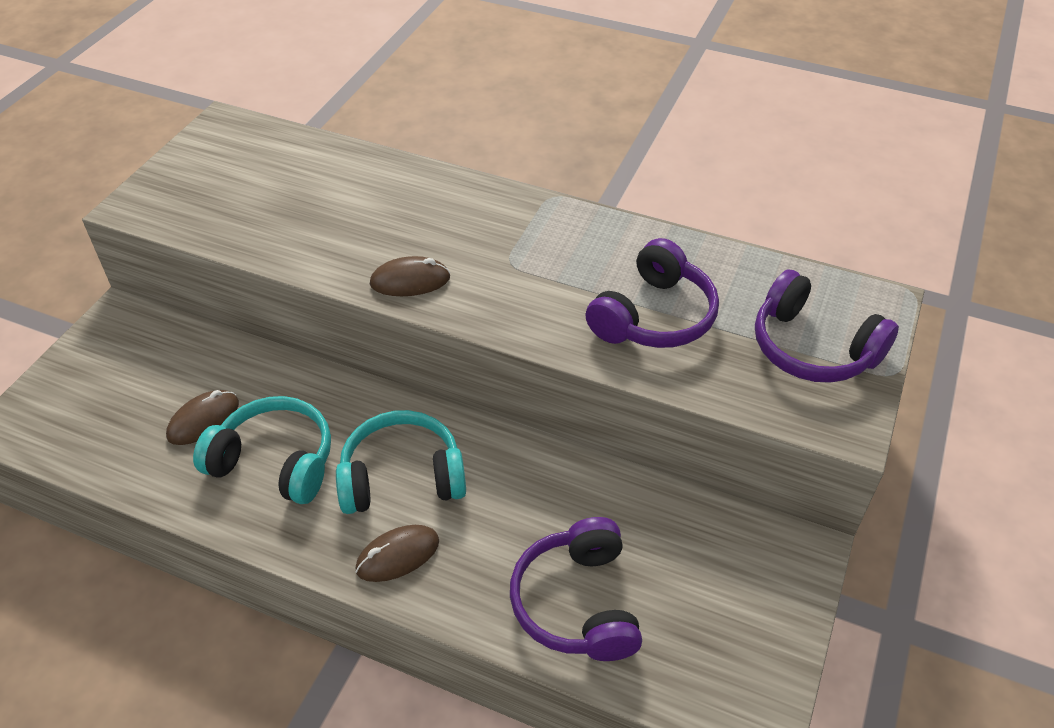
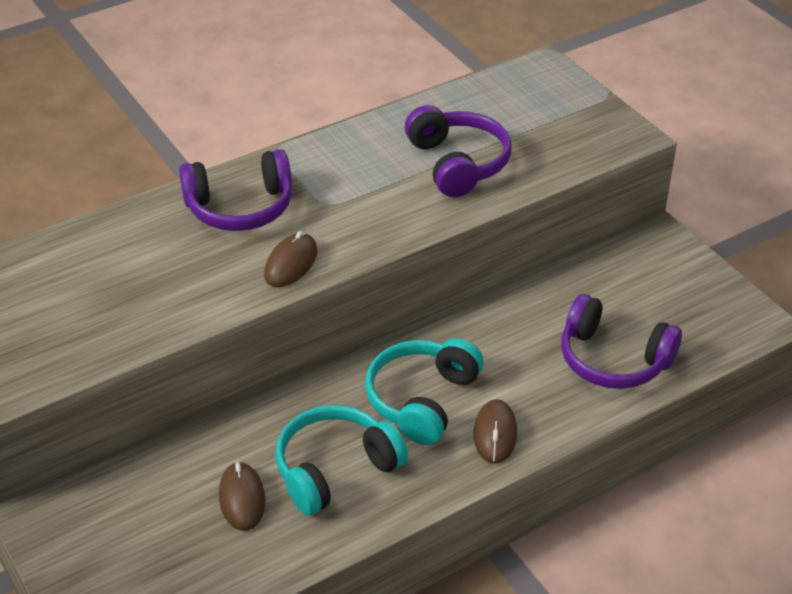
camera: 55 degrees left, 5 degrees down
(812, 348) = (555, 113): purple headphones -> purple headphones (240, 207)

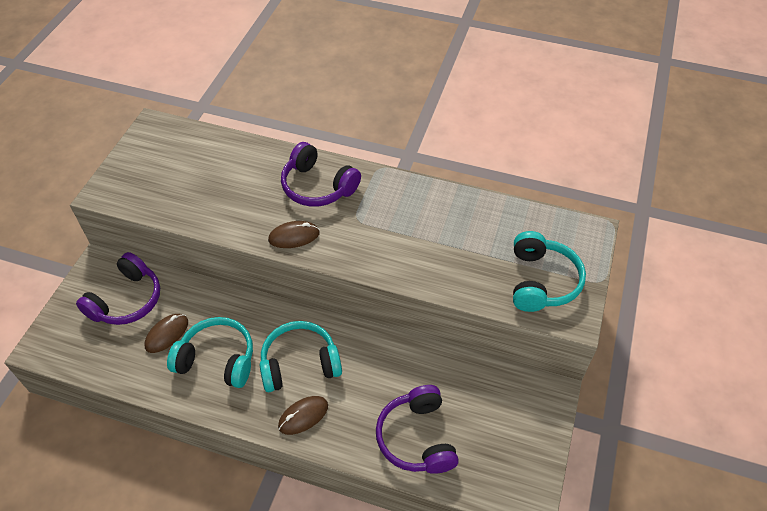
camera: 50 degrees right, 10 degrees up
(458, 163) = (451, 251): purple headphones -> purple headphones (127, 300)
(565, 129) = (541, 281): none -> turquoise headphones

